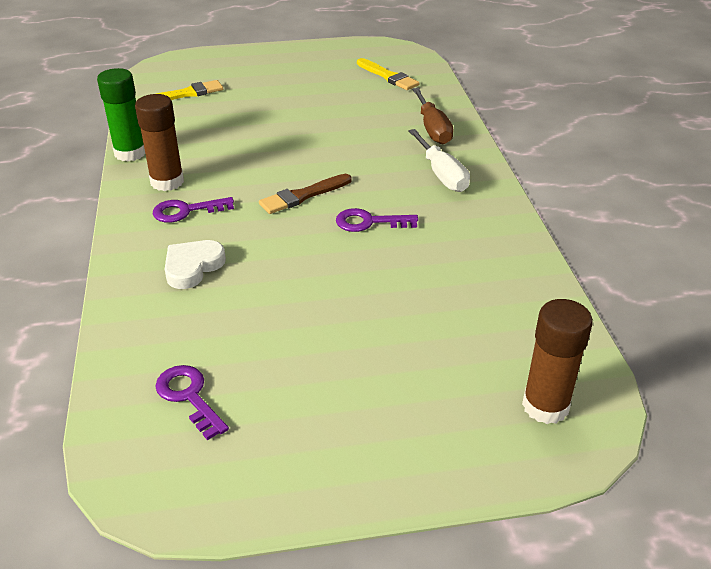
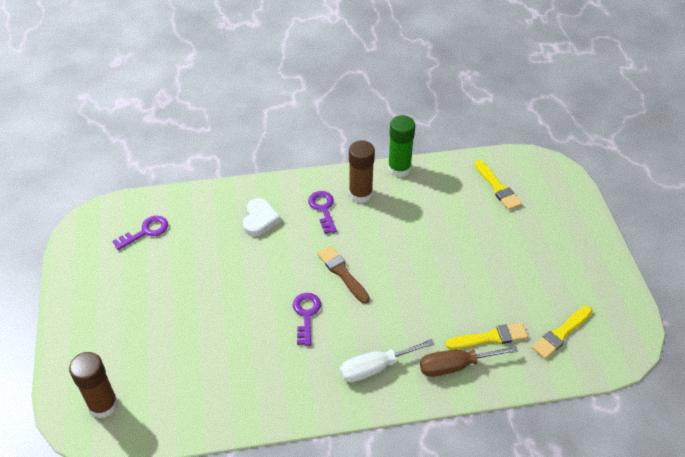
camera: 90 degrees right, 10 degrees up
(192, 267) = (260, 220): white heart -> white heart turned 60 degrees clockwise
(395, 109) = (490, 337): none -> yellow brush

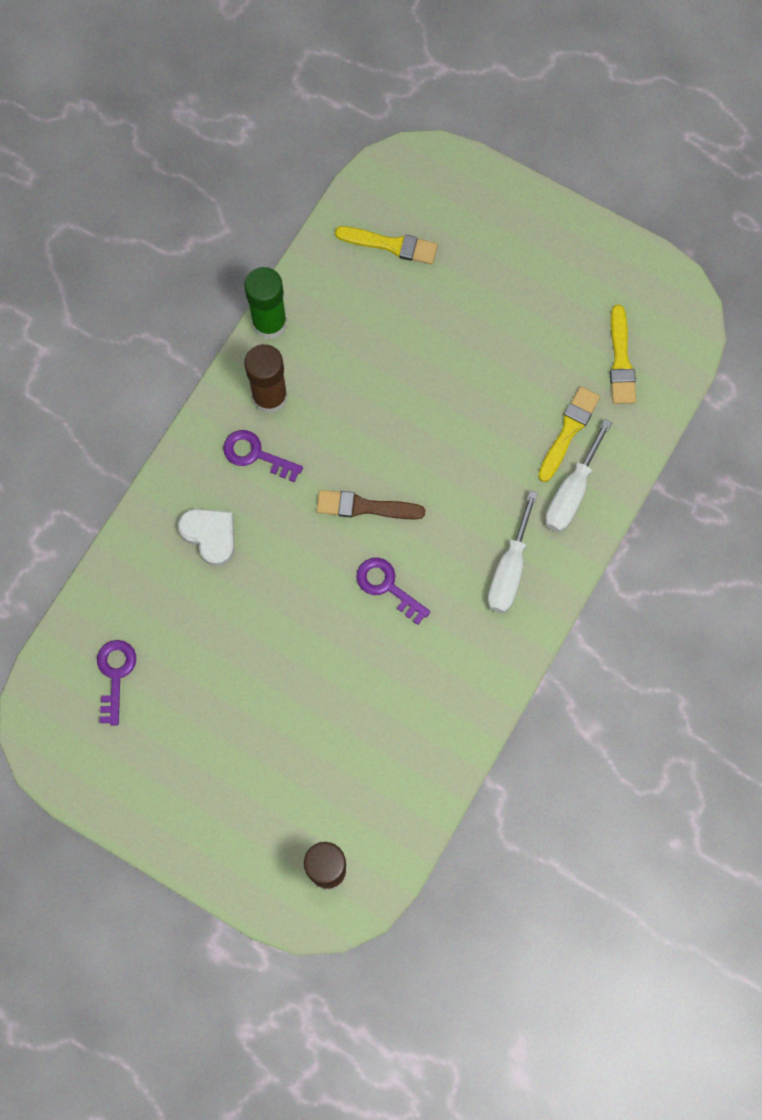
camera: 50 degrees left, 25 degrees up
(455, 366) = (571, 492): brown screwdriver -> white screwdriver

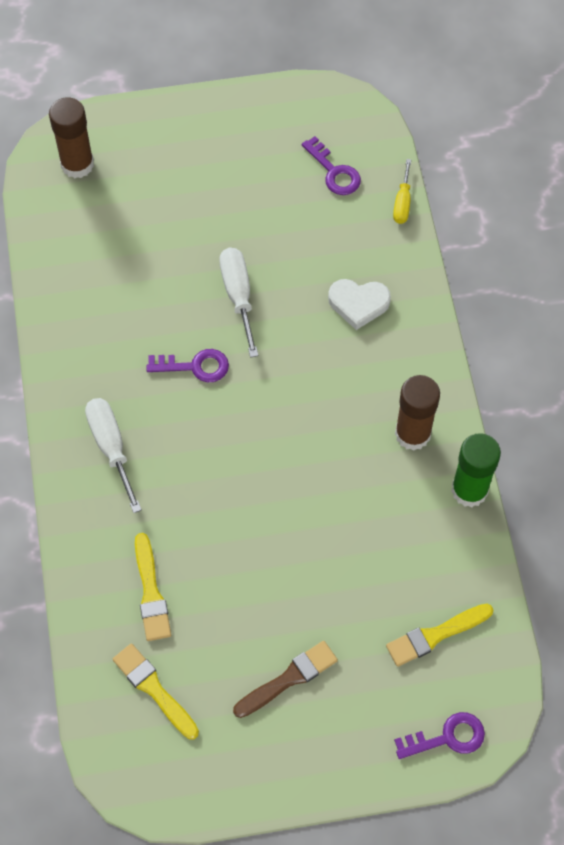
camera: 140 degrees right, 10 degrees down
(88, 597) = (402, 203): none -> yellow screwdriver
(255, 454) = (381, 384): purple key -> purple key (447, 737)
(364, 507) = (263, 409): brown brush -> brown brush (289, 678)
(571, 492) = (109, 544): white screwdriver -> white screwdriver (238, 296)

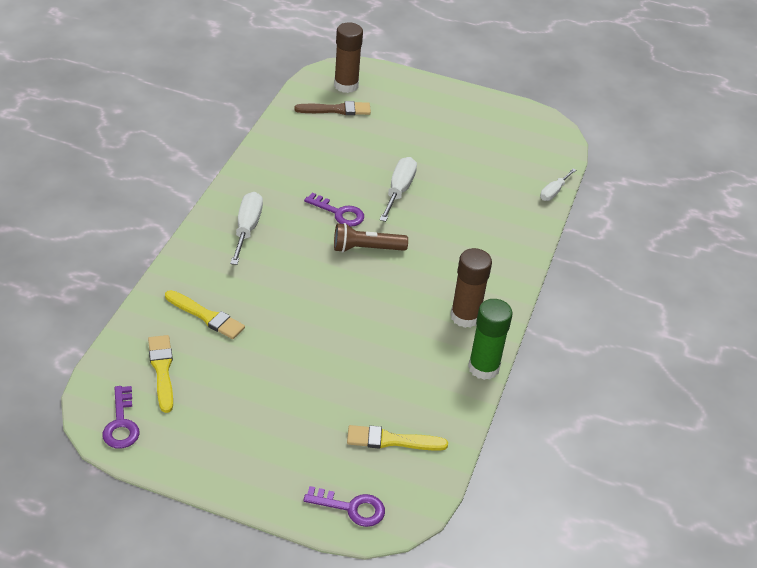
camera: 25 degrees right, 20 degrees down
(151, 592) = (206, 316): yellow brush -> yellow brush turned 75 degrees counterclockwise
(256, 400) = (366, 248): none -> brown flashlight
(289, 678) = (261, 412): brown brush -> brown brush (336, 110)
(334, 172) = (517, 157): purple key -> purple key (121, 424)
(358, 304) = (480, 230): white heart -> none
(402, 203) = (553, 192): yellow screwdriver -> white screwdriver

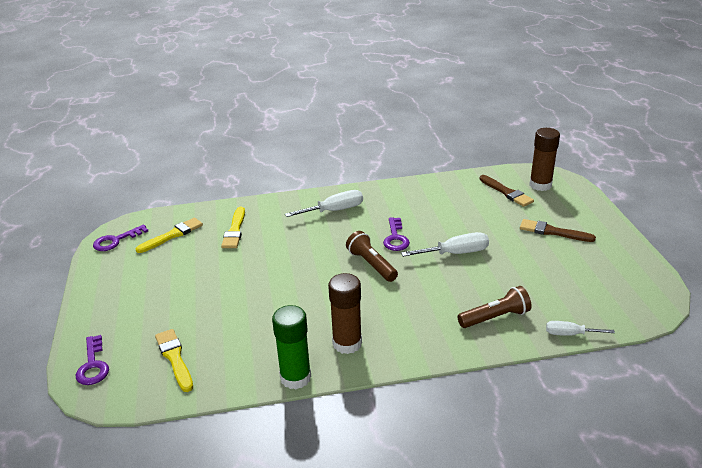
camera: 65 degrees right, 10 degrees down
(422, 122) = (552, 232): none -> brown brush
(503, 217) = (495, 317): none -> brown flashlight

